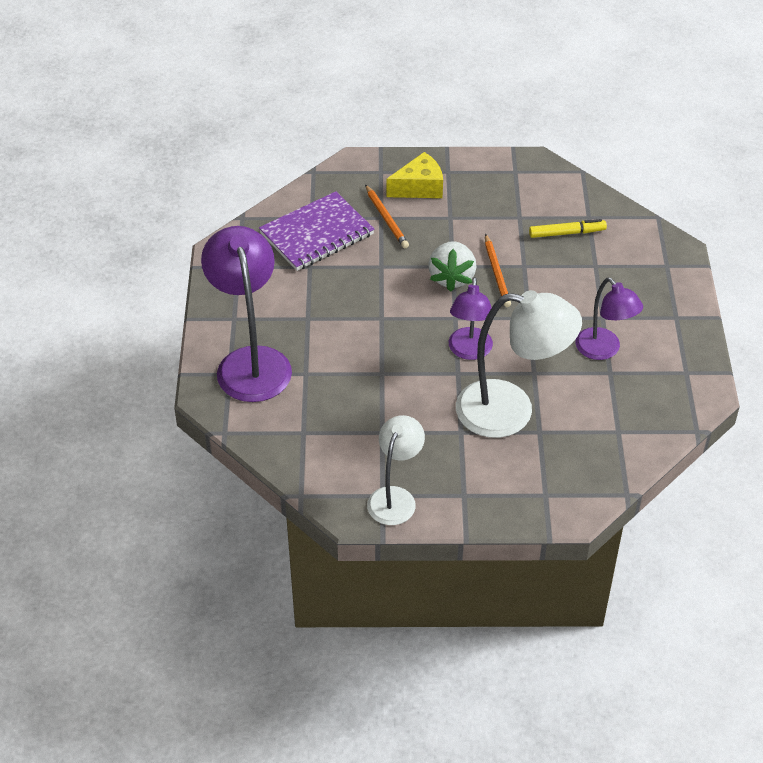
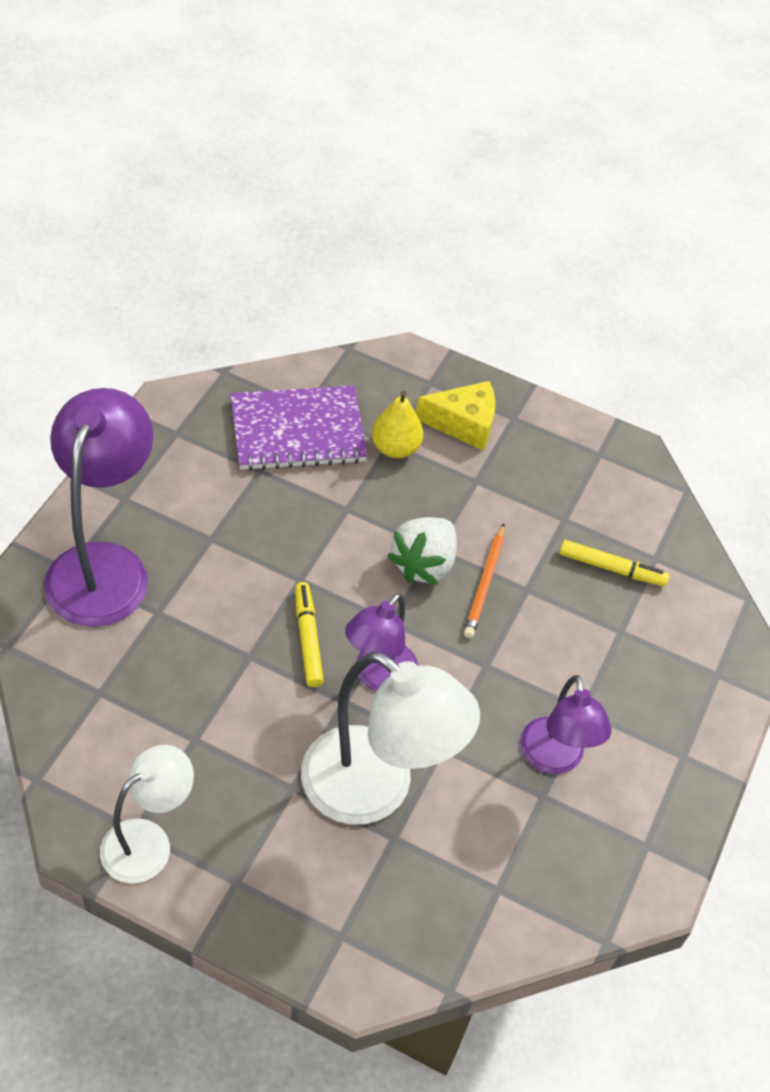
camera: 20 degrees right, 5 degrees up
(386, 219) = (395, 448): orange pencil -> yellow pear
(410, 348) = (308, 638): none -> yellow marker

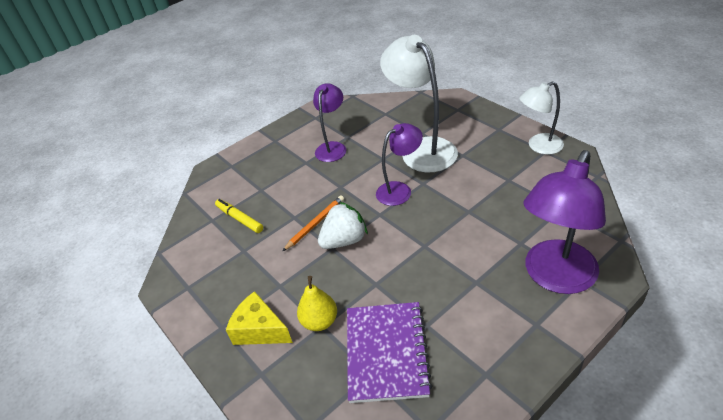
camera: 145 degrees left, 10 degrees down
(297, 431) = (386, 352): purple notebook -> purple notebook turned 75 degrees clockwise
(308, 638) = (431, 214): yellow marker -> none

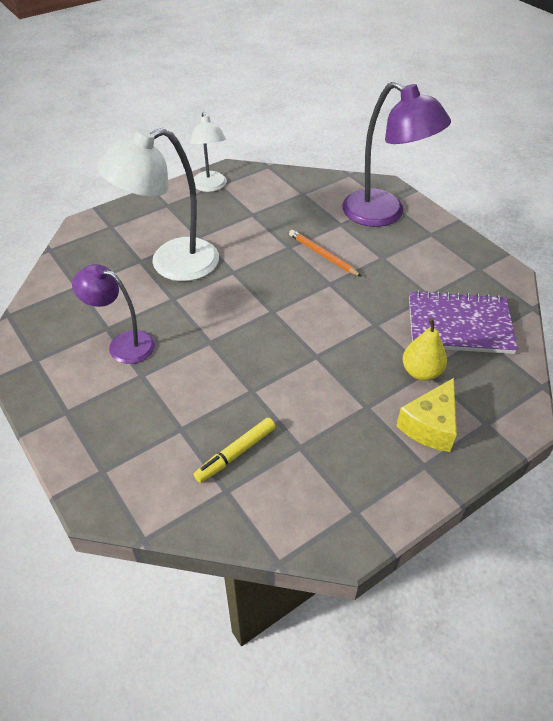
camera: 90 degrees left, 5 degrees up
(315, 224) = (271, 369): orange pencil -> orange pencil (323, 255)
(344, 240) = (307, 344): white strawberry -> none
(400, 190) = (237, 290): purple lamp -> none

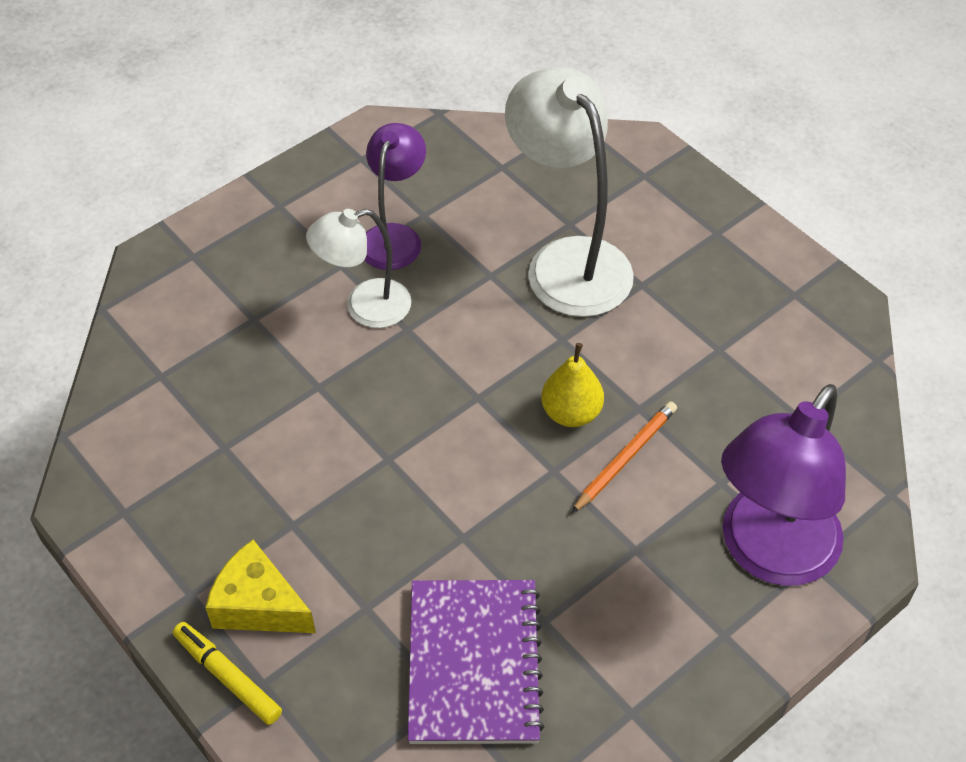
camera: 85 degrees right, 5 degrees up
(210, 186) = (785, 282): white lamp -> white lamp (365, 307)
(236, 453) = (214, 379): yellow marker -> yellow marker (227, 677)
(421, 372) = (363, 599): yellow pear -> yellow pear (571, 413)

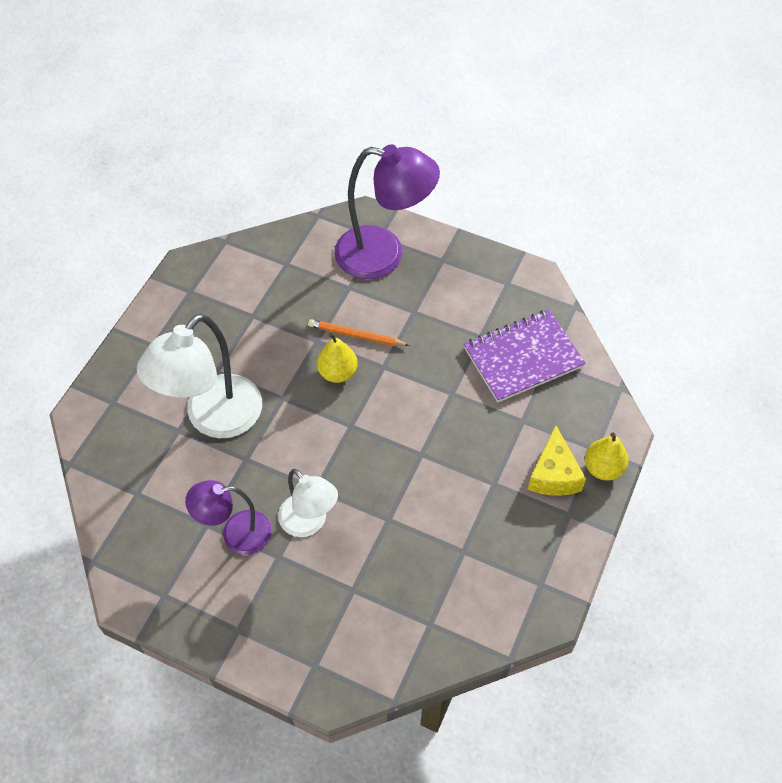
camera: 115 degrees left, 5 degrees up
(227, 677) = (603, 468): yellow marker -> yellow pear

